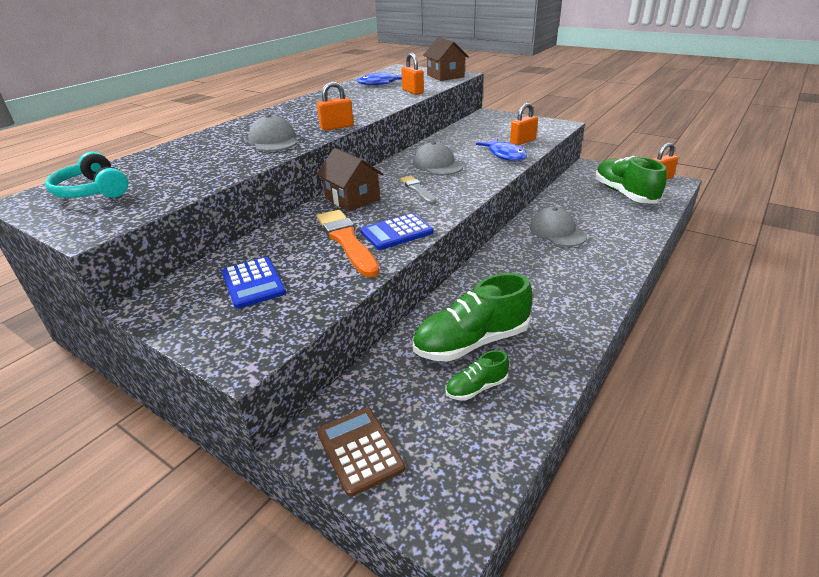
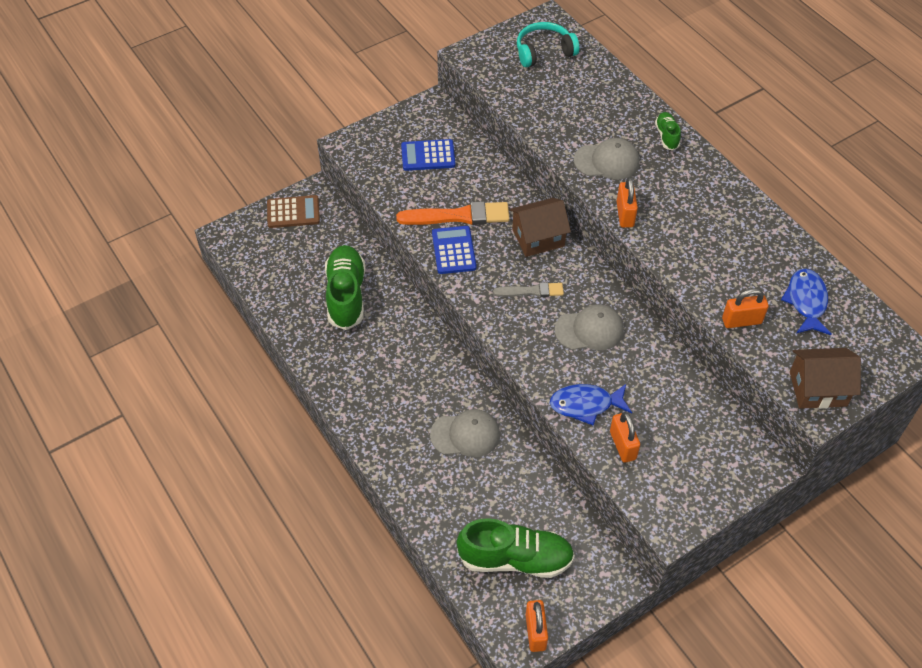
camera: 110 degrees right, 20 degrees up
(476, 388) = (303, 280): green shoe -> green shoe (666, 136)

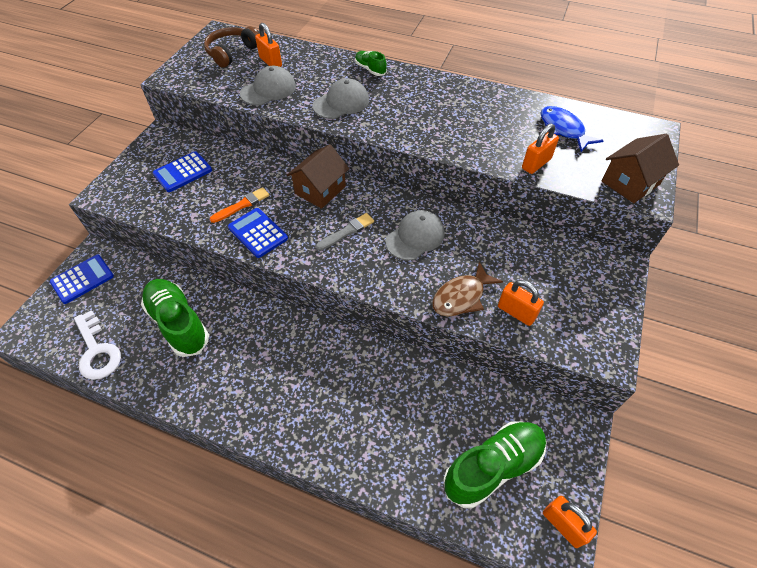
camera: 35 degrees left, 0 degrees up
(271, 282) = (97, 351): none -> white key
(293, 212) = (82, 279): brown calculator -> blue calculator
(458, 216) = (242, 205): orange brush -> orange brush, size x0.59
(465, 435) = (368, 382): grey cap -> grey cap (268, 90)
(544, 51) = (232, 53): turquoise headphones -> brown headphones
(585, 405) = (461, 297): blue fish -> brown fish
(625, 214) = (386, 132): orange padlock -> orange padlock (270, 62)

